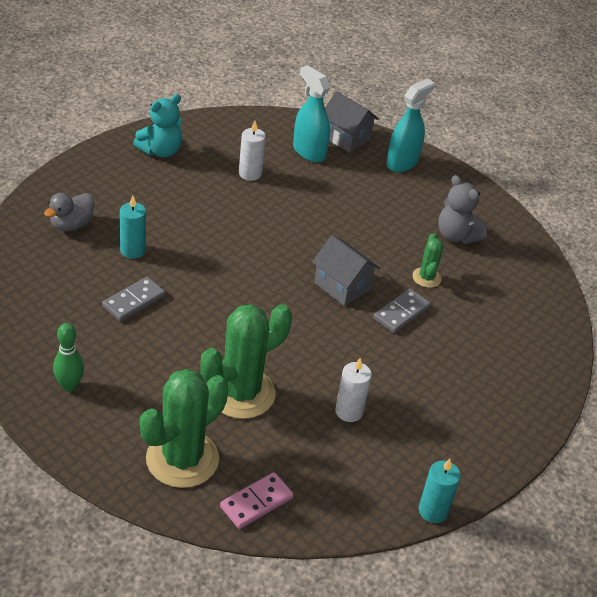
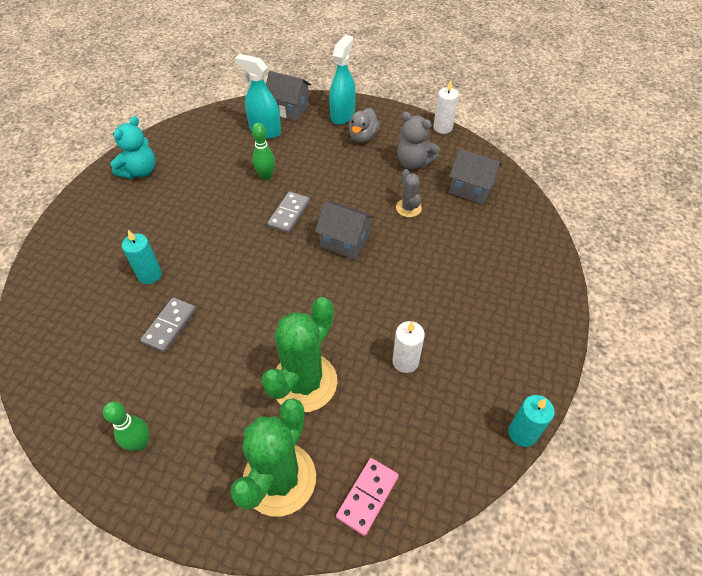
camera: 15 degrees left, 10 degrees up
(71, 225) = (83, 270): grey duck -> grey duck (363, 137)
(250, 173) = (224, 166): white candle -> white candle (442, 128)
(289, 197) = (266, 176): none -> green bowling pin
(401, 313) = (404, 248): grey domino -> grey domino (289, 214)
(426, 278) = (408, 208): green cactus -> grey cactus
(507, 282) = (471, 188): none -> grey house

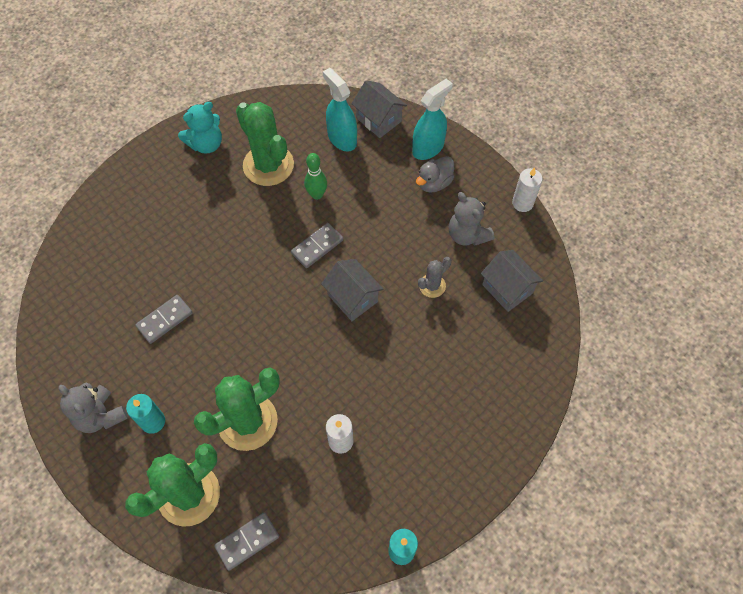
camera: 25 degrees right, 10 degrees up
(140, 443) = (100, 416): green bowling pin -> grey teddy bear
(150, 275) = (169, 262): turquoise candle -> turquoise candle (153, 421)
(208, 169) = (268, 165): none -> green cactus
(367, 497) = (247, 541): pink domino -> grey domino
(408, 208) = (432, 286): grey cactus -> grey cactus turned 45 degrees clockwise

